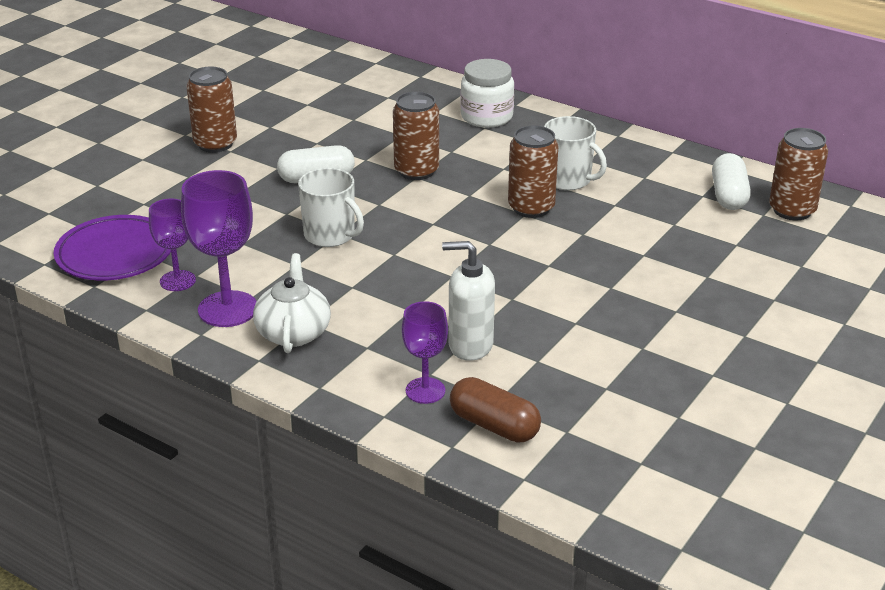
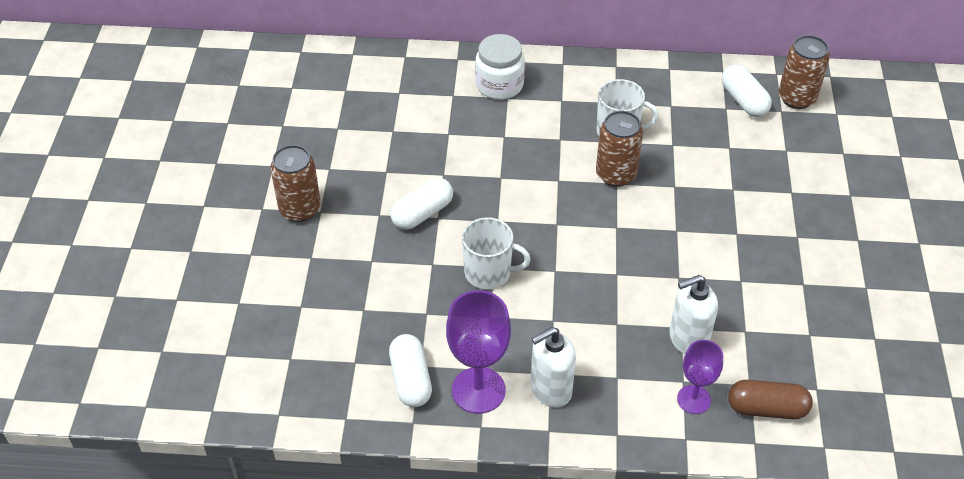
camera: 30 degrees left, 15 degrees up
(115, 254) = (330, 375): purple plate -> none
(177, 281) = (410, 379): purple goblet -> white capsule
(293, 332) = (550, 389): white teapot -> white soap dispenser
(416, 171) = (495, 171): brown can -> none

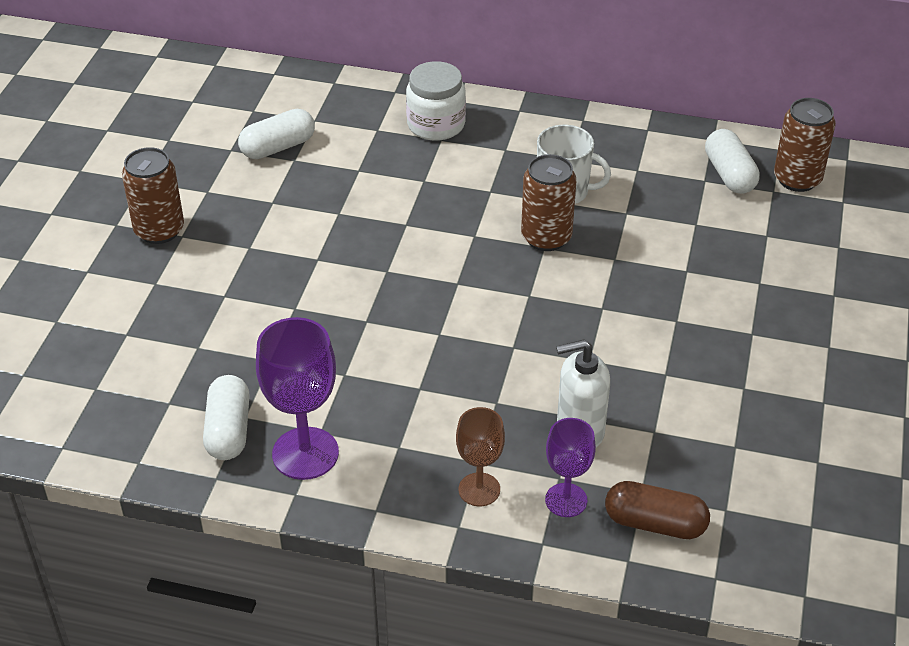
camera: 10 degrees right, 5 degrees down
(422, 213) = (300, 252): white capsule -> white capsule (278, 147)
(489, 272) = (359, 326): white mug -> none
(550, 389) = (392, 464): white soap dispenser -> none
(624, 400) = (479, 489): none -> brown goblet

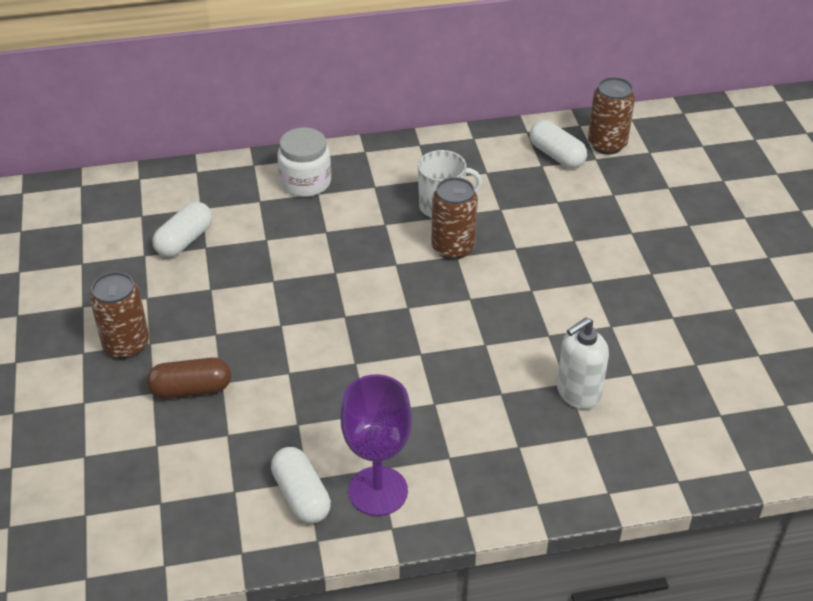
camera: 25 degrees left, 0 degrees up
(479, 489) = (534, 468): brown goblet -> none
(566, 500) = (603, 451): purple goblet -> none
(655, 523) = (678, 445): brown capsule -> brown capsule (191, 389)

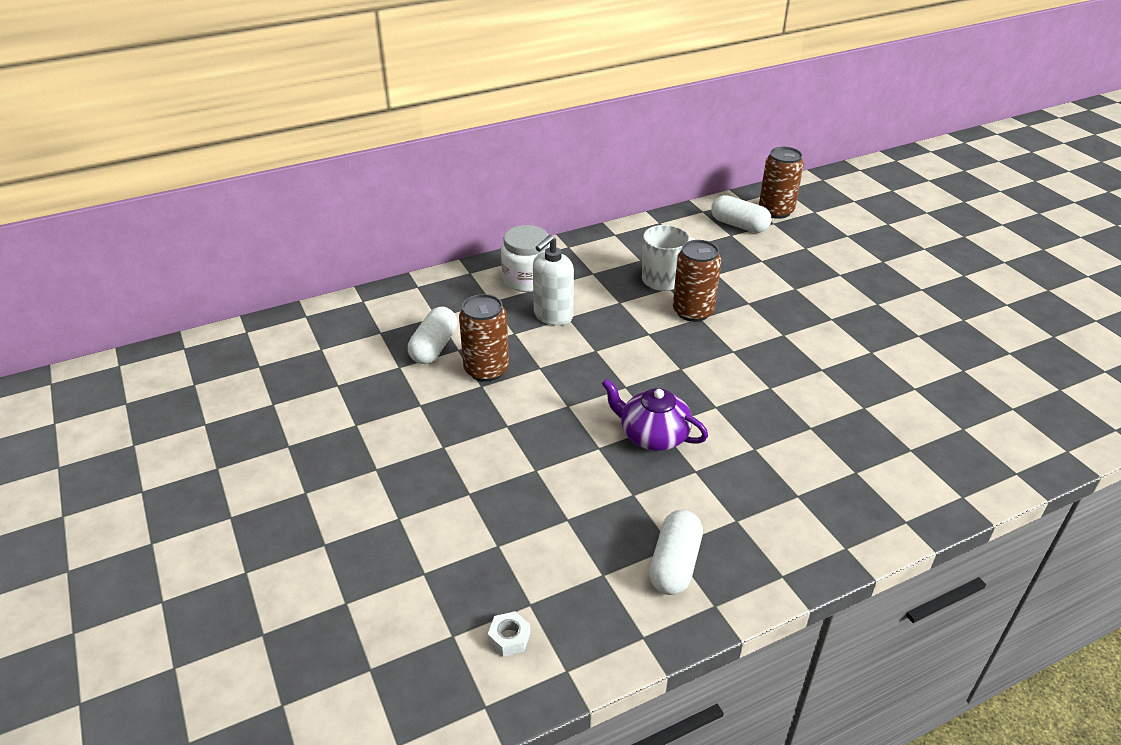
camera: 15 degrees left, 5 degrees down
(126, 345) = (419, 453): brown can -> brown can (486, 370)
(130, 527) = (509, 638): none -> white nut
(191, 389) = (507, 483): brown capsule -> none
(301, 496) = (674, 564): white capsule -> white capsule turned 60 degrees clockwise
(345, 371) = (653, 435): none -> purple teapot
(378, 491) = (748, 542): purple goblet -> none
(578, 393) = (879, 414): white soap dispenser -> white soap dispenser (553, 315)

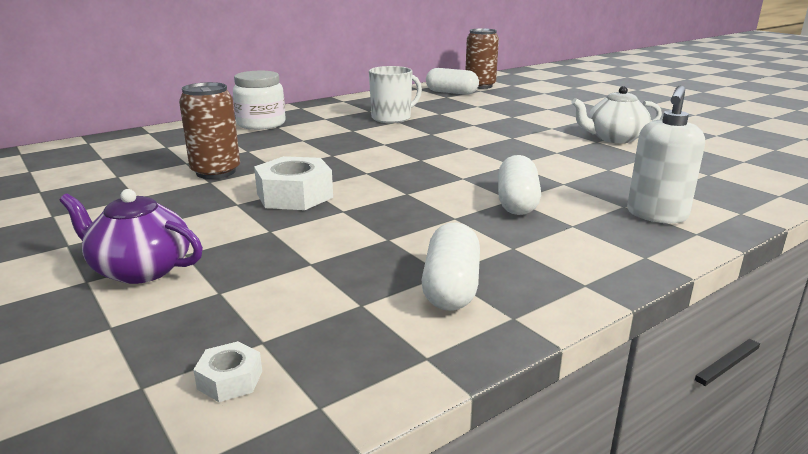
camera: 10 degrees left, 15 degrees down
(434, 347) = (159, 163): white capsule -> white capsule (516, 202)
(553, 315) = (287, 140): white soap dispenser -> white soap dispenser (656, 215)
(557, 418) = (294, 195): none -> white nut
(653, 435) = (402, 199): purple teapot -> purple teapot (141, 269)
(693, 311) = (423, 131): brown can -> none
(892, 348) = (614, 138): none -> white teapot

